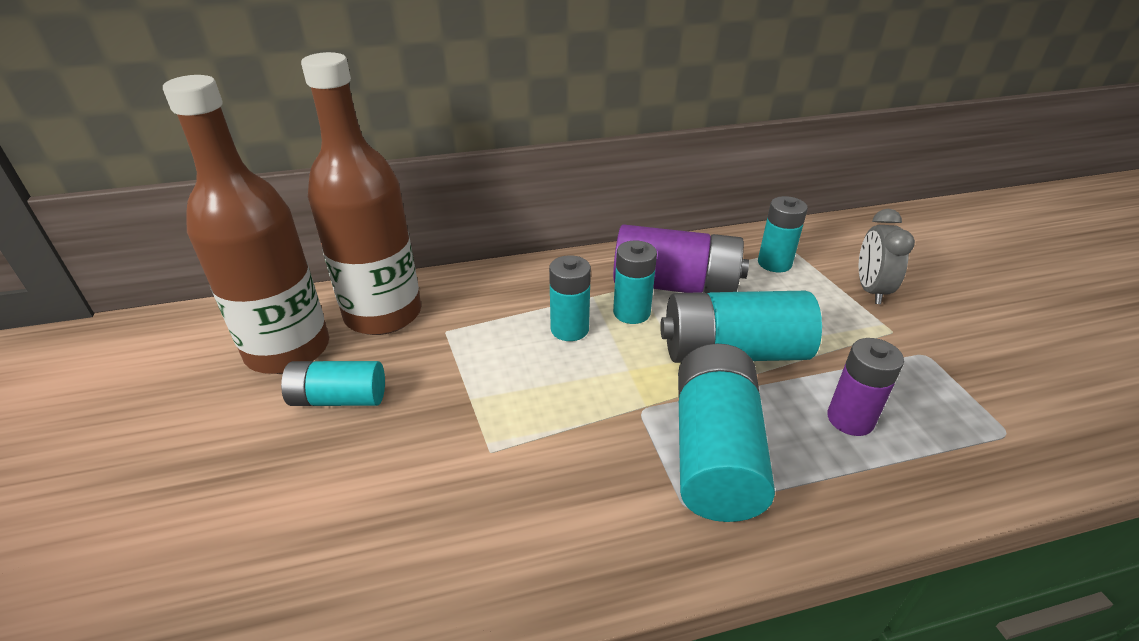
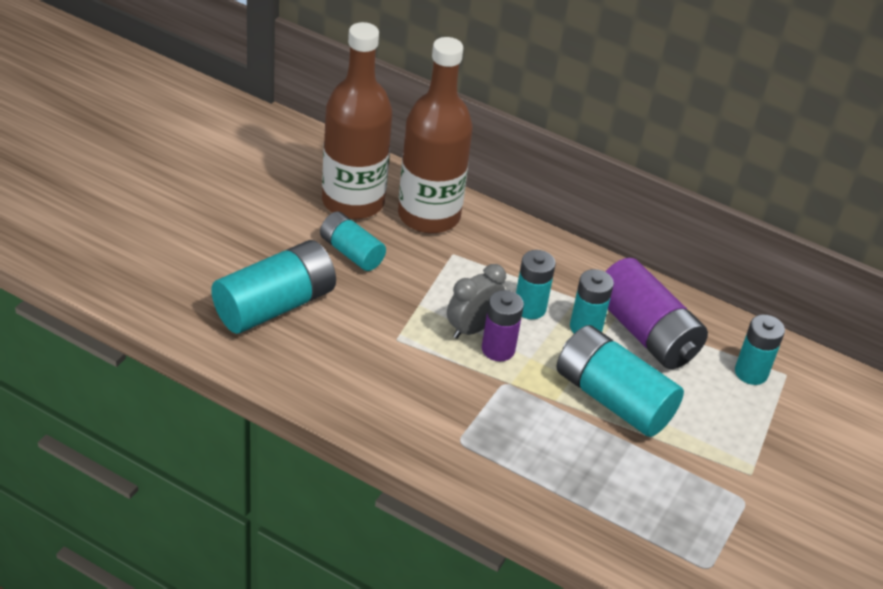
camera: 40 degrees right, 5 degrees up
(714, 452) = (513, 433): turquoise battery -> turquoise battery (275, 305)
(850, 419) = (621, 484): purple battery -> purple battery (498, 349)
(870, 290) = (790, 442): grey clock -> grey clock (472, 328)

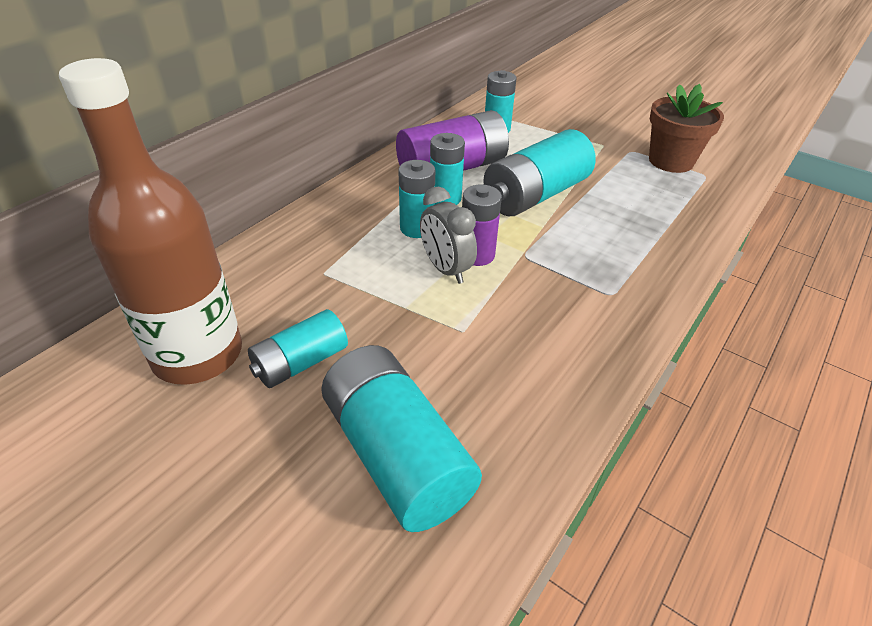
camera: 80 degrees left, 0 degrees up
(429, 215) = (250, 286): brown bottle -> none
(733, 538) = (671, 161): none -> brown flower pot

